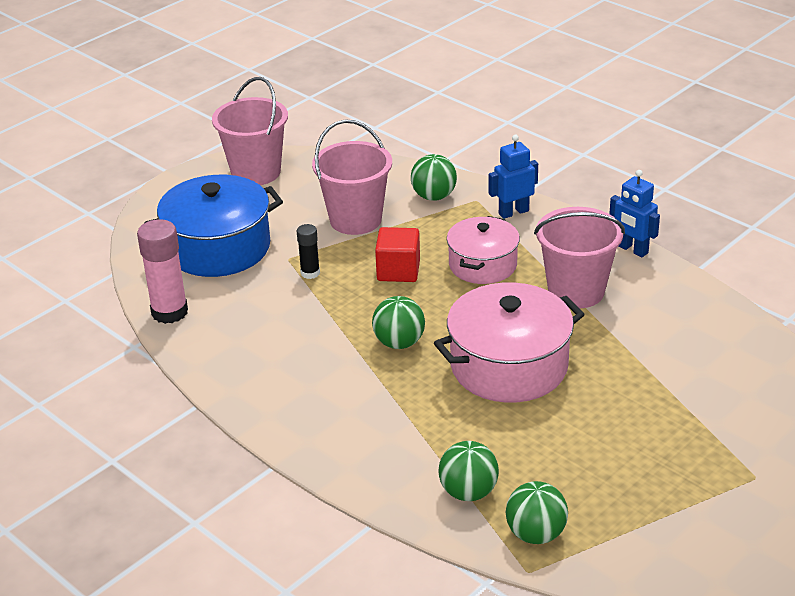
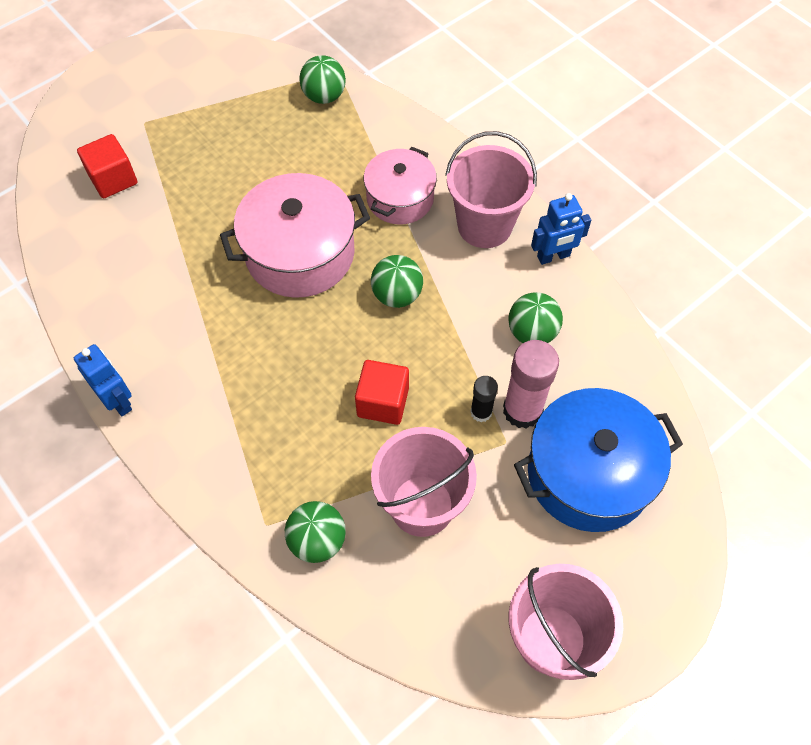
camera: 175 degrees left, 25 degrees up
(169, 312) = (631, 370): pink glue stick -> pink glue stick (522, 410)
(468, 492) = (365, 134): green ball -> green ball (532, 332)
(483, 265) = (289, 399): pink pot -> pink pot (400, 198)
(513, 212) = (228, 491): blue robot -> blue robot (553, 256)
(576, 291) = (203, 343): pink bucket -> pink bucket (484, 226)
(751, 412) = (113, 179): none -> red cube

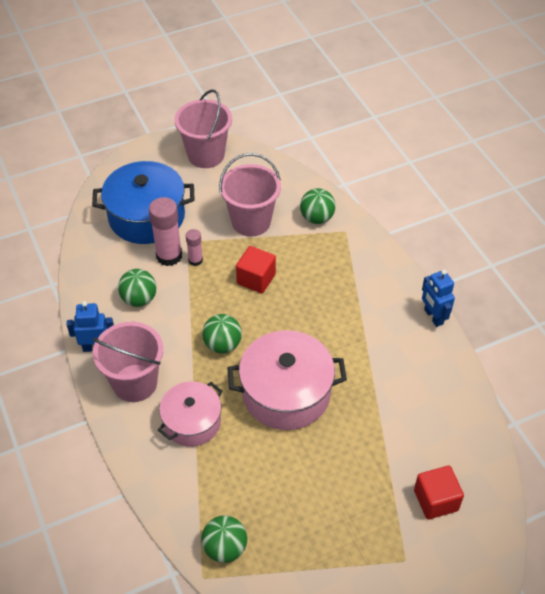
camera: 165 degrees left, 10 degrees down
(481, 412) = (195, 260): black glue stick -> pink glue stick

